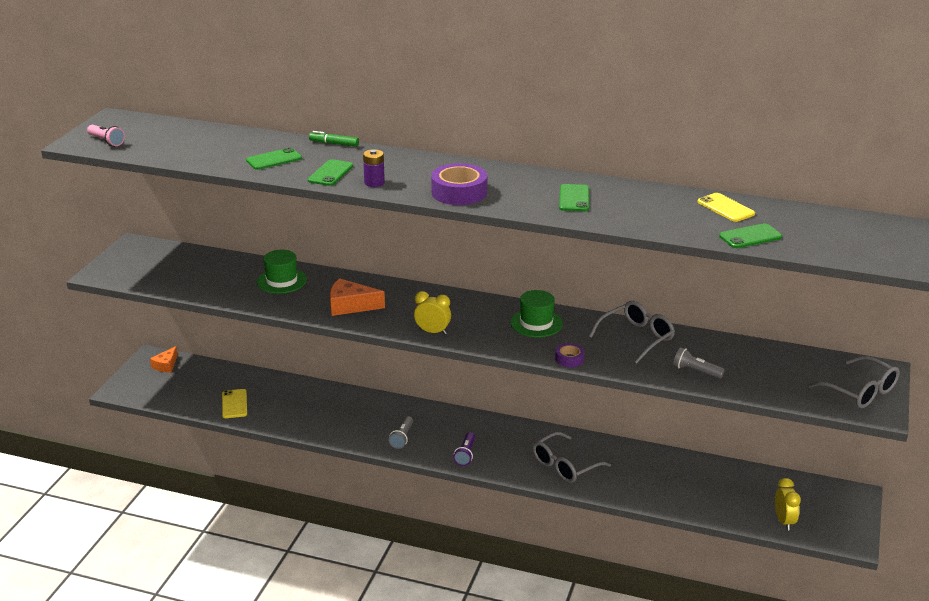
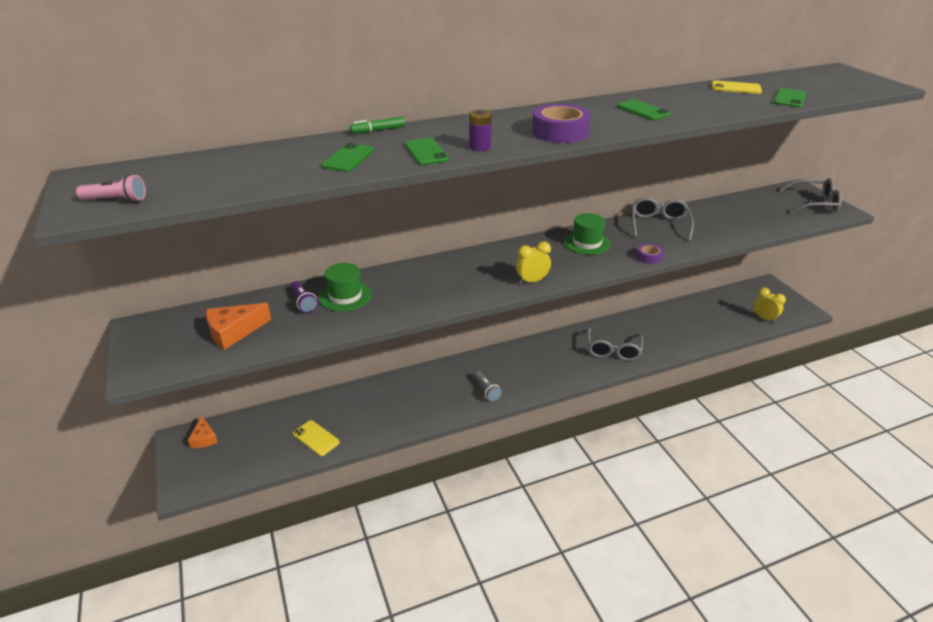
camera: 40 degrees left, 5 degrees up
(350, 306) = (437, 290): orange cheese -> orange cheese (234, 332)
(466, 454) = (545, 378): purple flashlight -> purple flashlight (304, 302)
(696, 371) = (726, 230): grey flashlight -> none

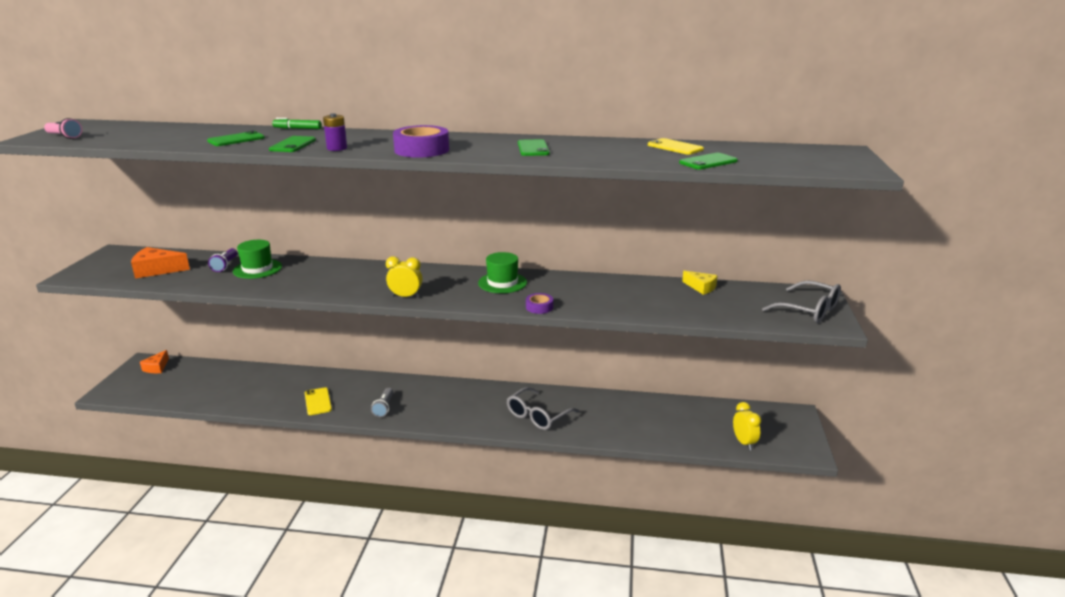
camera: 30 degrees right, 10 degrees down
(316, 438) = (221, 394): yellow phone -> yellow phone (318, 401)
(659, 225) = (596, 286): grey glasses -> none
(726, 204) = (701, 287): none -> yellow cheese

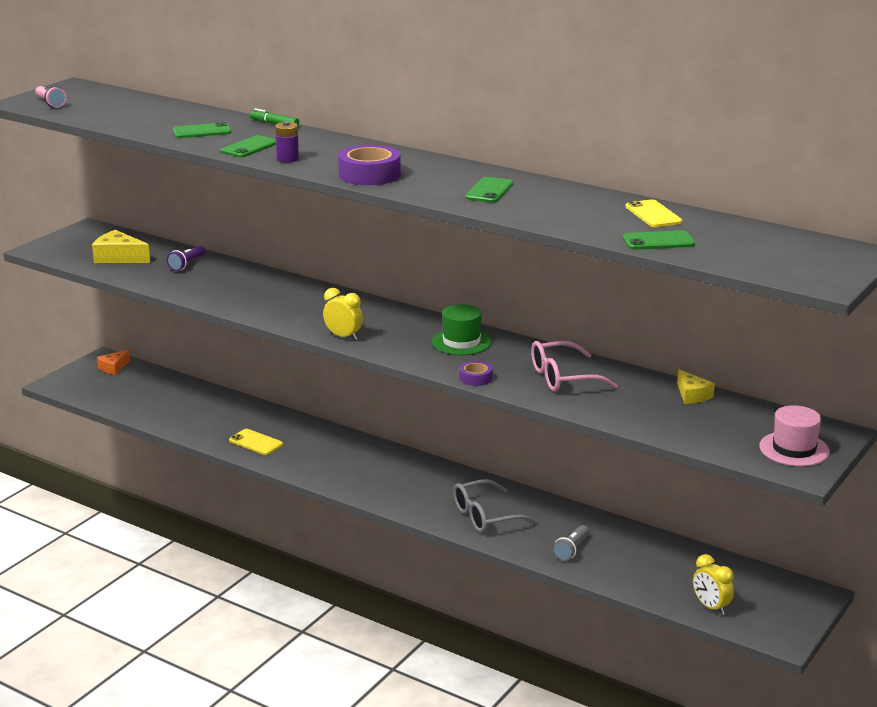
camera: 25 degrees right, 0 degrees up
(157, 270) = (119, 257): orange cheese -> yellow cheese
(257, 269) = (216, 275): green hat -> none
(318, 401) = (256, 442): yellow phone -> yellow phone turned 60 degrees counterclockwise
(384, 407) = (321, 465): grey flashlight -> grey flashlight (571, 550)
(602, 293) = (563, 378): none -> pink glasses
(744, 443) = (711, 607): yellow clock -> yellow clock turned 135 degrees clockwise
(808, 310) = (794, 449): grey glasses -> pink hat

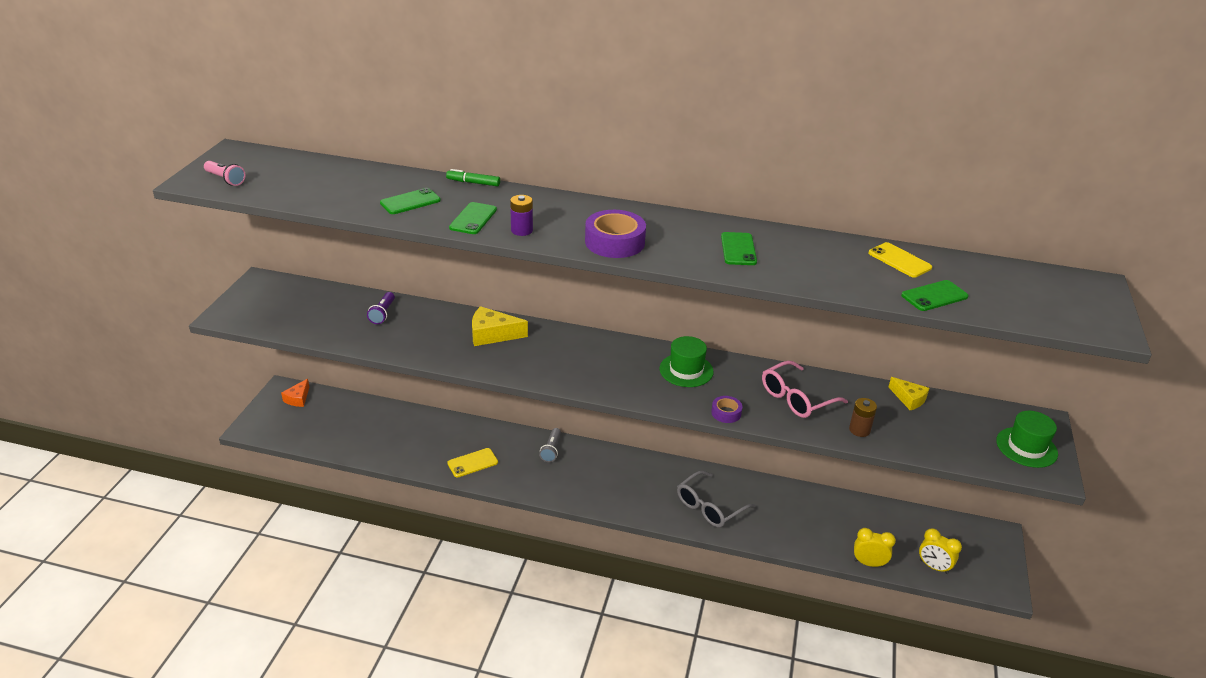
camera: 20 degrees left, 10 degrees up
(119, 257) = (311, 314): yellow cheese -> yellow cheese (492, 334)
(256, 442) = (472, 463): yellow phone -> yellow phone turned 45 degrees counterclockwise
(343, 336) = (580, 382): yellow clock -> yellow clock (868, 563)
(571, 550) = (796, 529): grey flashlight -> grey flashlight (551, 450)
(611, 410) = (859, 430): none -> brown battery
(794, 449) = (1026, 447): pink hat -> green hat

